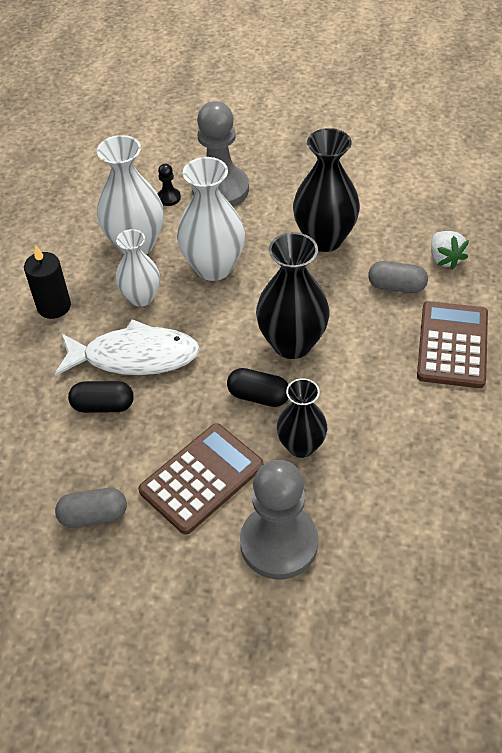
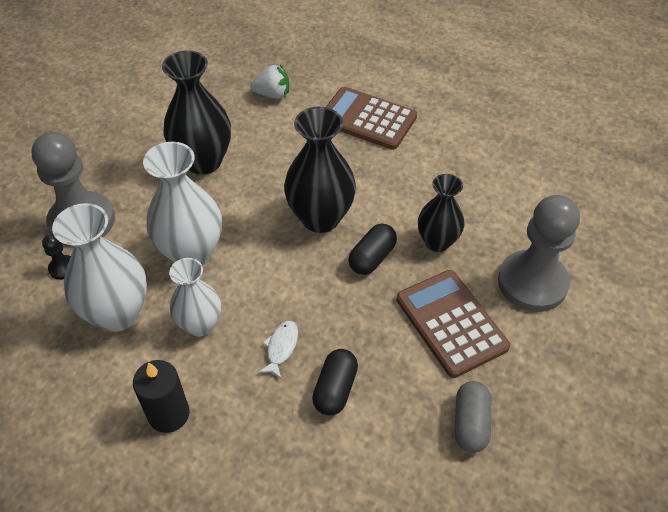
camera: 75 degrees left, 0 degrees up
(134, 357) = (281, 347): white fish -> white fish, size x0.42
(396, 286) = (288, 132): grey capsule -> none

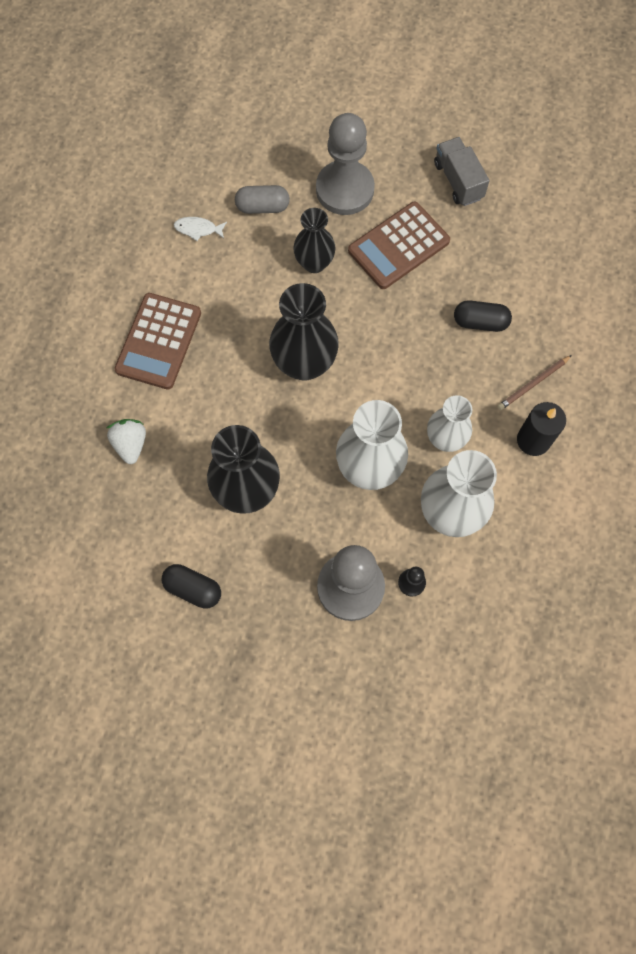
camera: 100 degrees left, 20 degrees up
(239, 431) = (533, 384): none -> brown pencil
(281, 347) = (452, 369): white fish -> white fish (198, 229)
(372, 258) = (343, 313): black capsule -> black capsule (193, 588)
(470, 423) = (485, 227): grey capsule -> grey capsule (262, 207)
(544, 406) = (458, 181): none -> grey truck

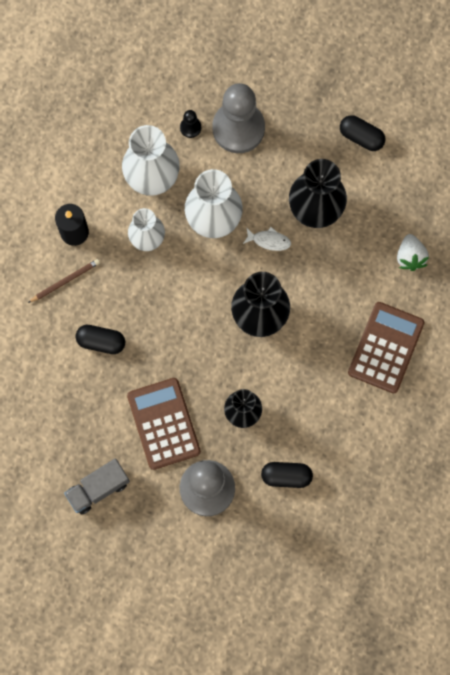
camera: 175 degrees left, 5 degrees up
(198, 229) = (348, 457): white fish -> white fish (269, 240)
(262, 207) = (286, 476): grey capsule -> black capsule
(398, 246) = (163, 423): brown calculator -> brown calculator turned 75 degrees counterclockwise
(458, 181) = (98, 488): grey truck -> grey truck turned 75 degrees clockwise

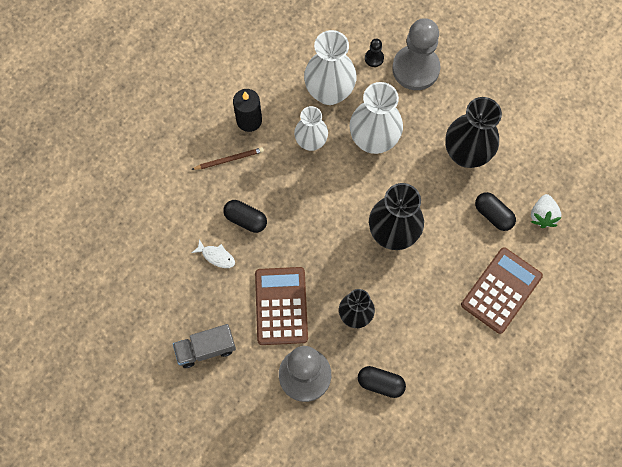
camera: 15 degrees right, 5 degrees down
(269, 240) = (418, 170): white fish -> white fish (216, 256)
(361, 137) = (522, 102): black capsule -> black capsule (493, 215)

